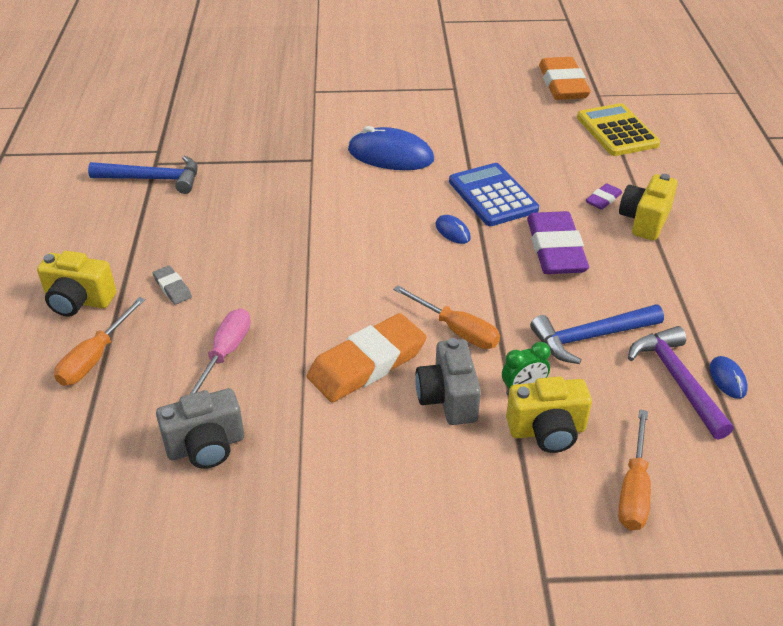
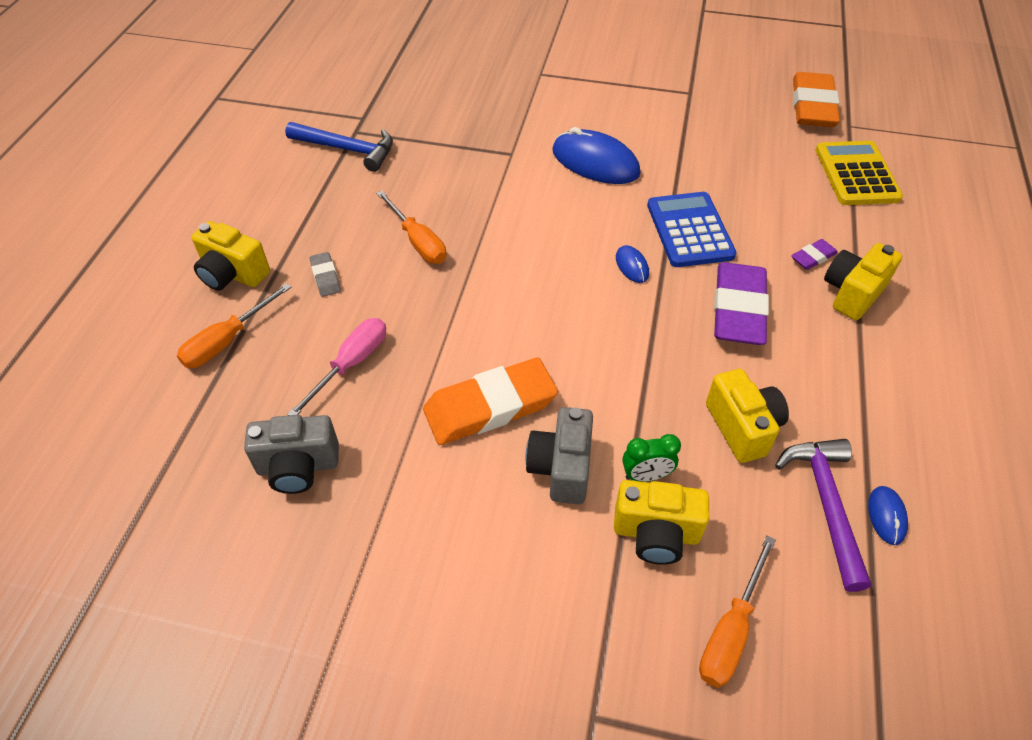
camera: 15 degrees right, 10 degrees up
(456, 330) = (597, 387): orange screwdriver -> orange screwdriver (418, 241)
(590, 337) = (742, 427): blue hammer -> yellow camera

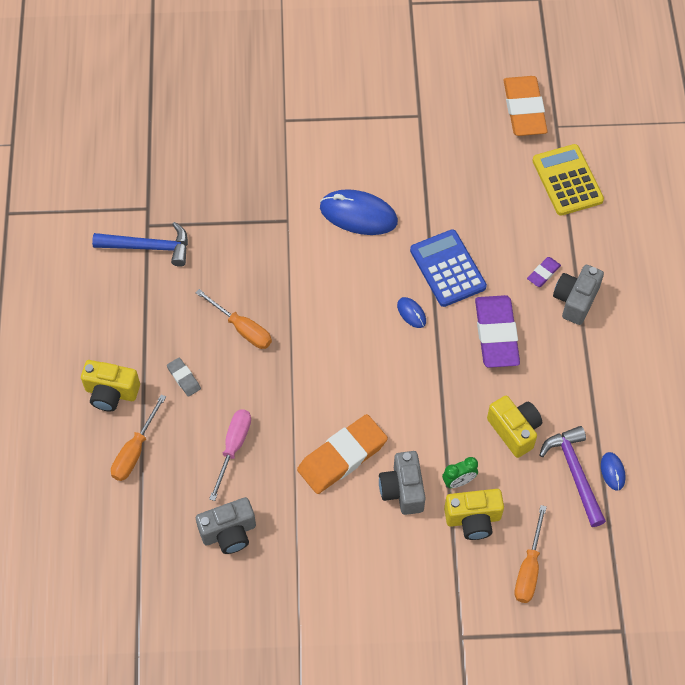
camera: 15 degrees left, 10 degrees up
(852, 293) = (575, 300): yellow camera -> grey camera

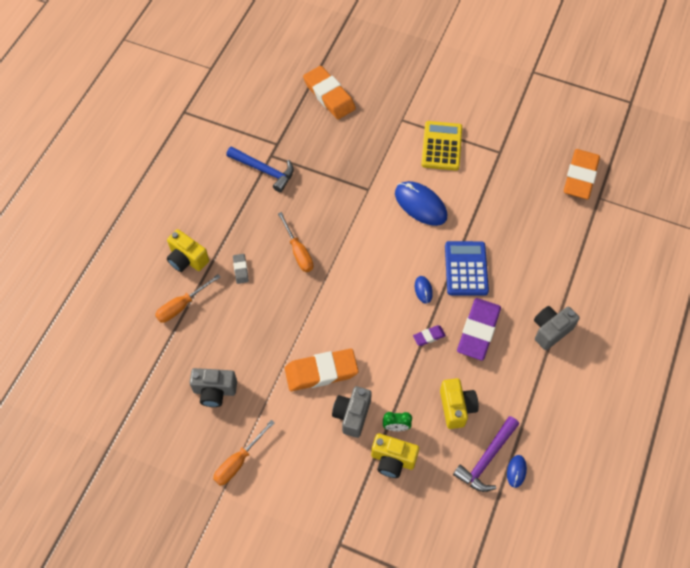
camera: 25 degrees right, 0 degrees up
(180, 123) = (329, 95): none -> orange eraser
(233, 447) = (249, 332): pink screwdriver -> none
(529, 568) = (416, 516): orange screwdriver -> orange screwdriver (238, 461)
(543, 273) = (536, 301): purple eraser -> purple eraser (429, 336)
(567, 180) = (588, 240): yellow calculator -> yellow calculator (441, 146)
(574, 473) = (486, 459): purple hammer -> purple hammer turned 150 degrees counterclockwise

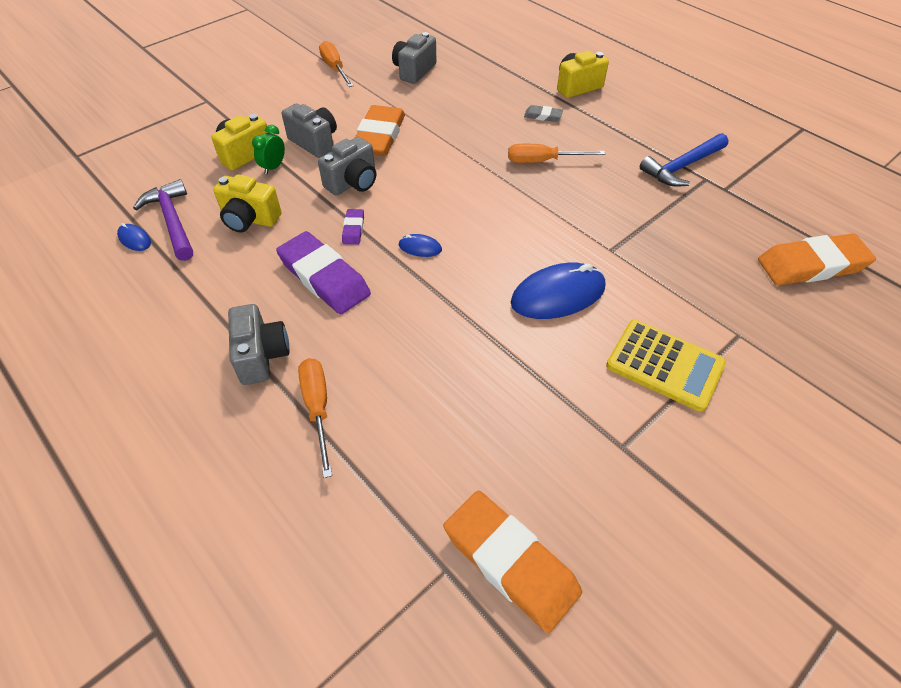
camera: 115 degrees right, 10 degrees down
(182, 306) = (521, 73): orange screwdriver -> orange screwdriver (318, 408)
(384, 361) = (353, 183): none -> grey camera
(466, 269) = (422, 303): blue calculator -> none

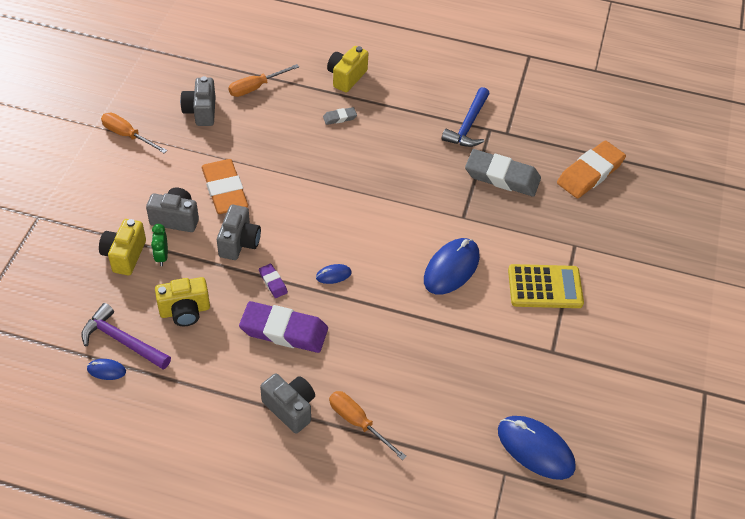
camera: 35 degrees left, 0 degrees up
(510, 562) = (535, 449): orange eraser -> blue mouse
(542, 161) = (368, 161): orange screwdriver -> orange screwdriver (256, 87)
(689, 228) = (502, 177): none -> grey eraser

